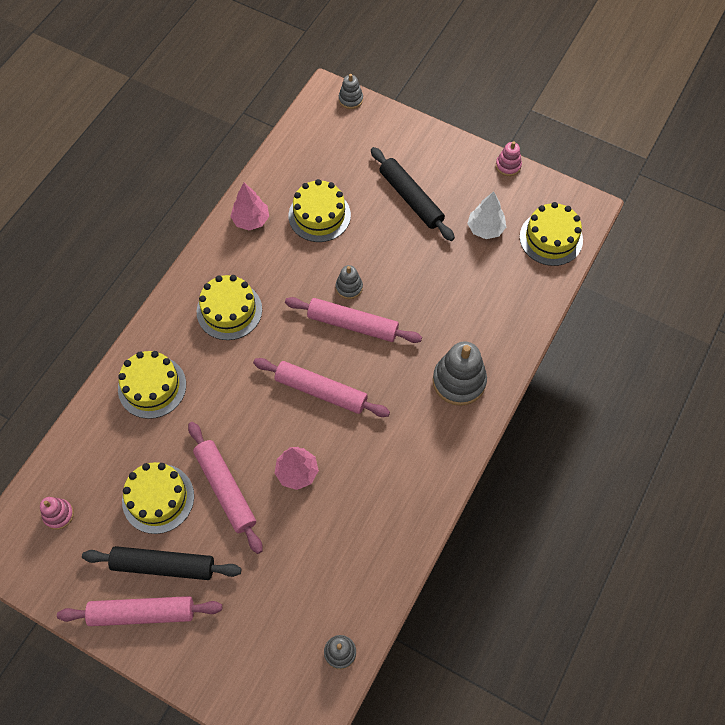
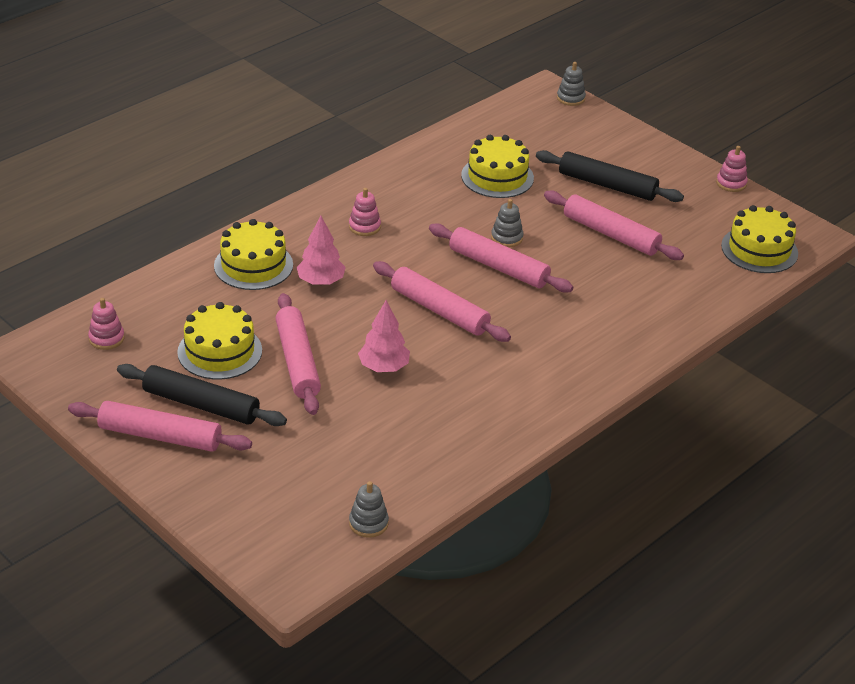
camera: 15 degrees right, 25 degrees down
(229, 310) = (364, 227): yellow cake -> pink stacking toy
(251, 220) = (419, 165): pink tree -> pink tree (321, 281)
(411, 198) = (607, 185): black rolling pin -> black rolling pin turned 45 degrees counterclockwise
(430, 257) = (610, 234): none -> pink rolling pin
(459, 381) = (603, 338): grey stacking toy -> none
(485, 229) = (684, 226): white tree -> none

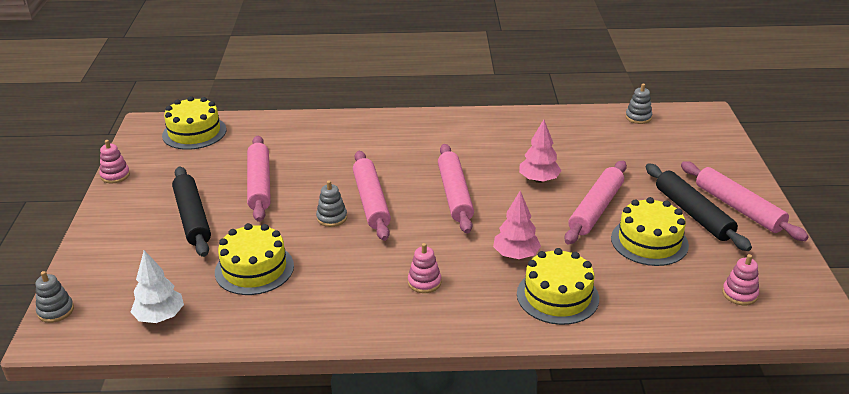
camera: 135 degrees left, 5 degrees down
(503, 125) = (160, 317): none -> white tree

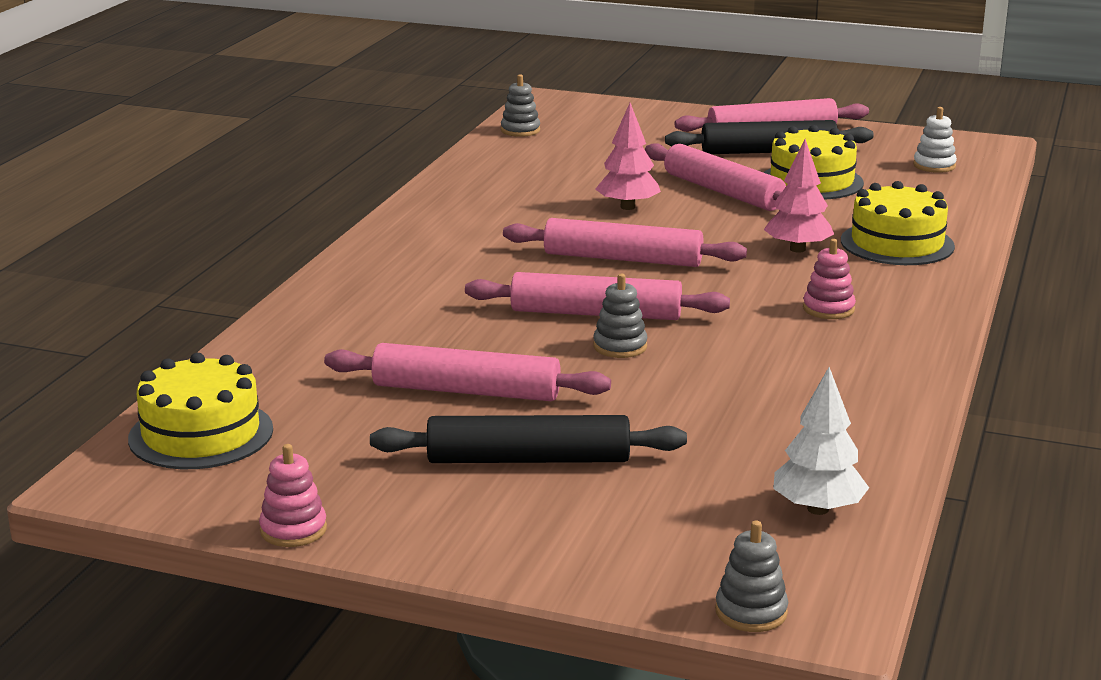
camera: 70 degrees left, 10 degrees down
(254, 269) = (725, 420): yellow cake -> none
(739, 294) = (934, 166): pink stacking toy -> white stacking toy

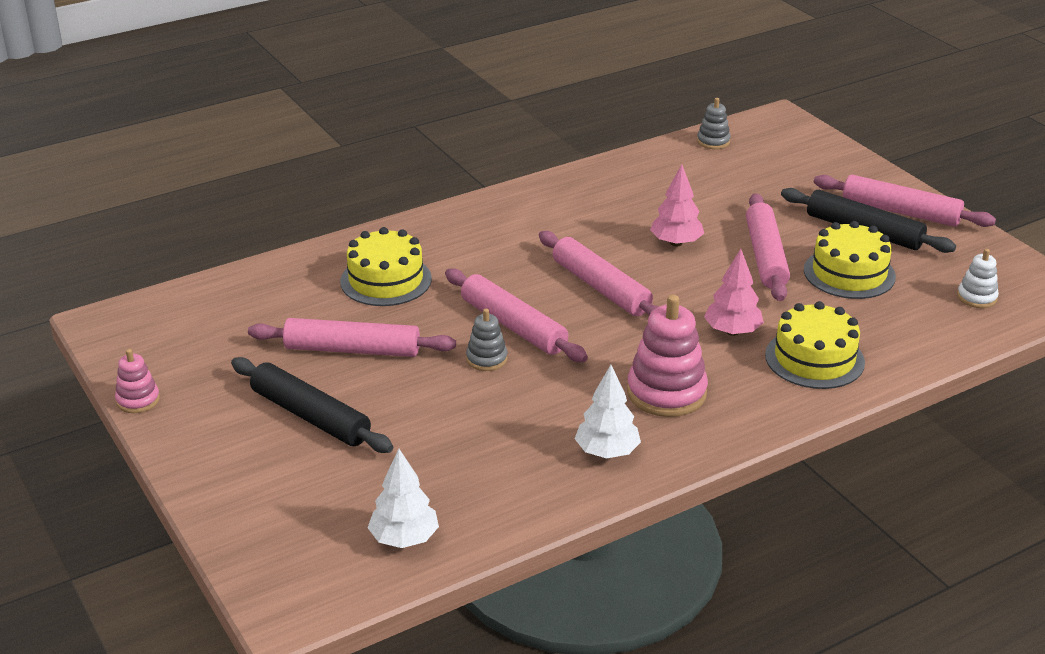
camera: 40 degrees right, 10 degrees up
(201, 434) = (186, 313): yellow cake -> yellow cake (386, 280)
(466, 391) = (352, 350): pink rolling pin -> pink rolling pin turned 45 degrees counterclockwise
(751, 612) = (260, 583): grey stacking toy -> none
(828, 309) = (666, 393): pink stacking toy -> pink stacking toy, size x1.87
(863, 368) = (607, 452): none -> white tree

